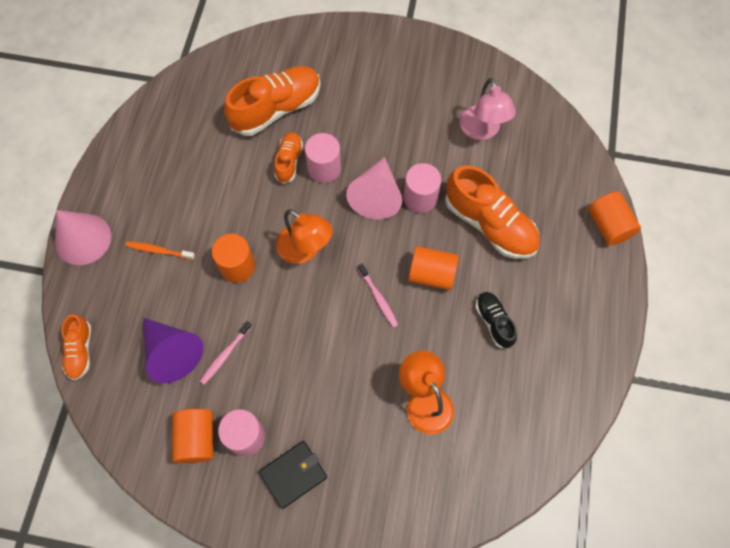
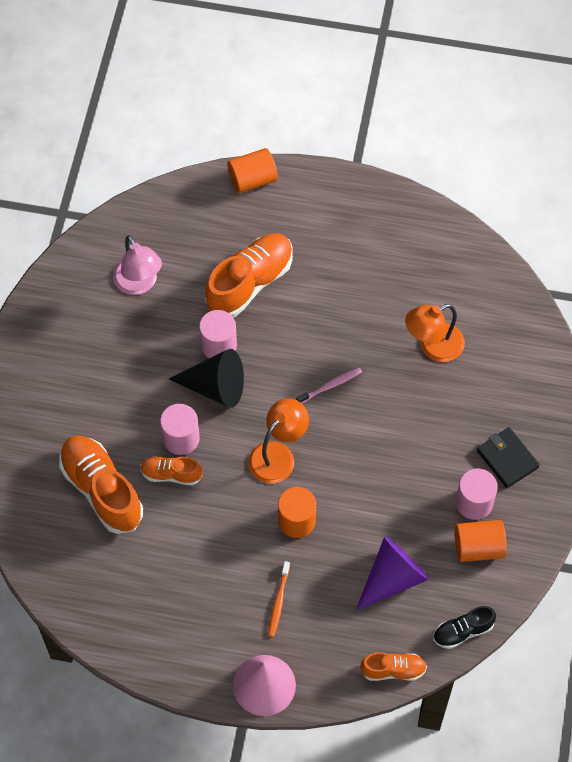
camera: 90 degrees left, 5 degrees down
(225, 355) = (393, 526): pink toothbrush -> none
(376, 196) = (215, 387): pink cone -> black cone
(431, 274) = (304, 337): orange cylinder -> none
(482, 130) = (139, 284): pink lamp -> pink lamp turned 75 degrees clockwise
(494, 322) = (354, 285): black shoe -> black shoe (462, 631)

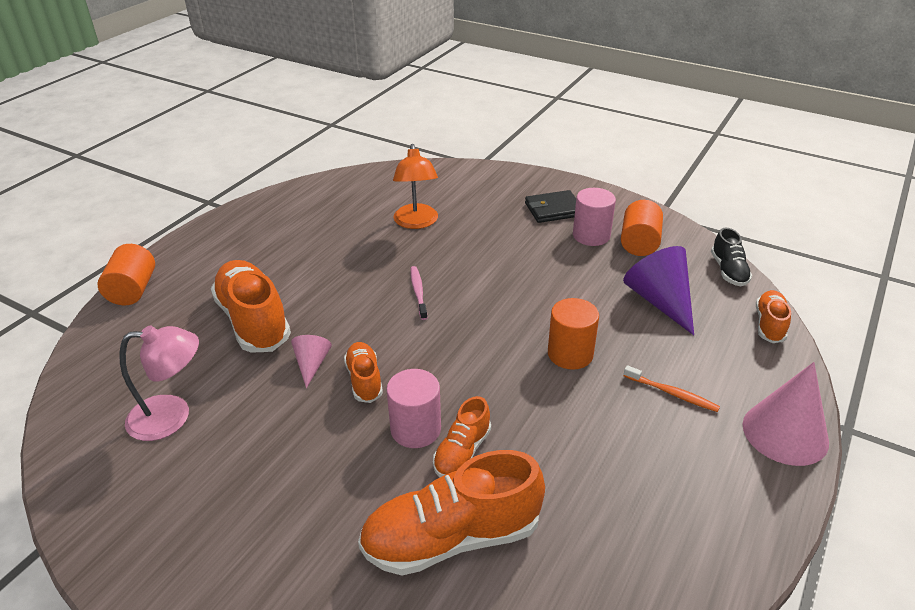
camera: 70 degrees left, 25 degrees down
(215, 387) = (364, 380): black cone -> orange shoe
(219, 345) = (312, 364): pink cylinder -> pink cone
(278, 455) = (481, 349): orange lamp -> none

